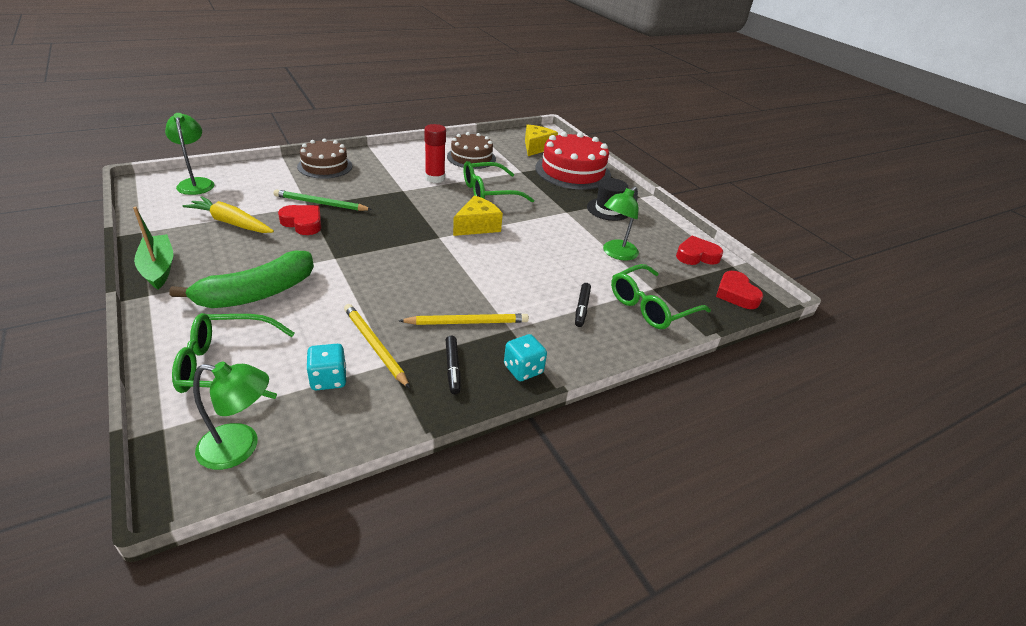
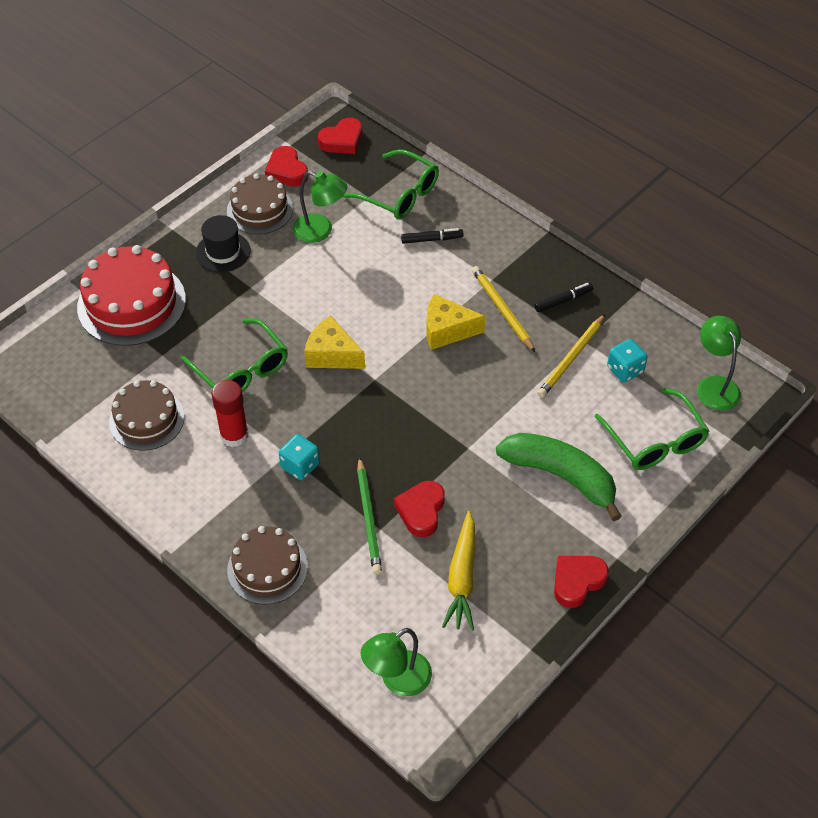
camera: 105 degrees left, 15 degrees up
(158, 268) = (577, 581): green boat -> red heart
(523, 369) = (536, 258): turquoise dice -> turquoise dice (300, 466)
(536, 147) = (69, 359): yellow cheese -> yellow cheese (447, 330)
(651, 233) = (260, 210): none -> brown cake

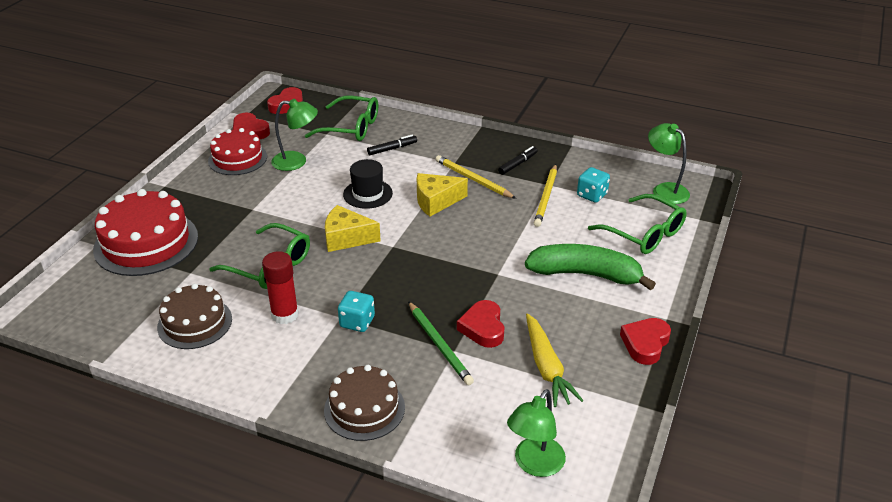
camera: 20 degrees left, 15 degrees down
(223, 252) = (217, 191): black hat -> black hat (367, 194)
(260, 210) = (237, 158): brown cake -> red cake

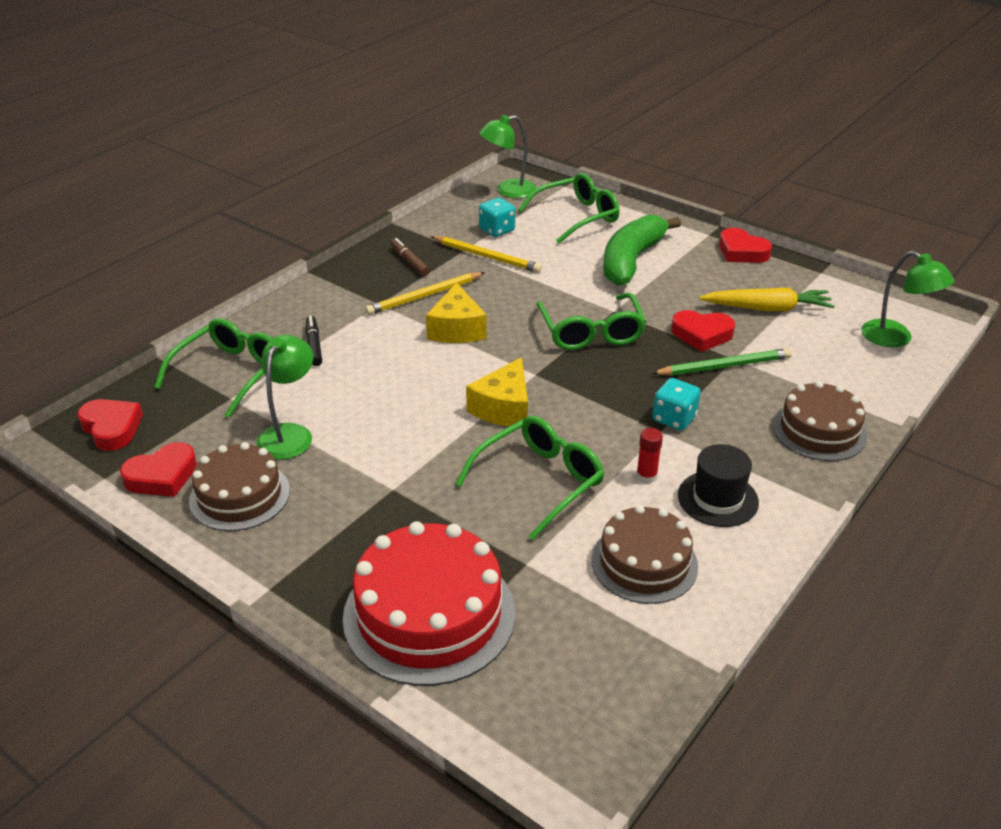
camera: 75 degrees left, 0 degrees up
(237, 158) = (240, 495): red cake -> brown cake
(285, 315) = (646, 476): red glue stick -> red glue stick, size x0.58
(367, 194) = (411, 379): black hat -> black hat (717, 499)
(459, 265) = (591, 332): none -> green glasses
(517, 164) = (409, 262): black marker -> brown marker

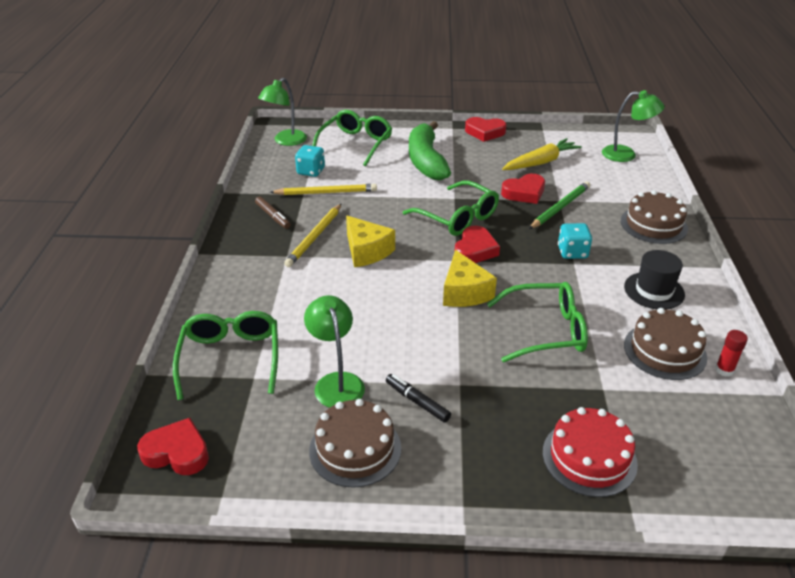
camera: 35 degrees left, 0 degrees up
(162, 476) = (272, 468): red heart -> red heart (475, 250)
(314, 345) = (273, 307): black marker -> black marker (417, 402)
(409, 262) = (273, 216): brown marker -> brown marker turned 150 degrees counterclockwise
(429, 614) = (589, 457): red cake -> red cake, size x0.65
(539, 481) = (545, 330): green glasses -> green glasses turned 75 degrees clockwise
(646, 476) = (601, 296): red glue stick -> red glue stick (724, 370)

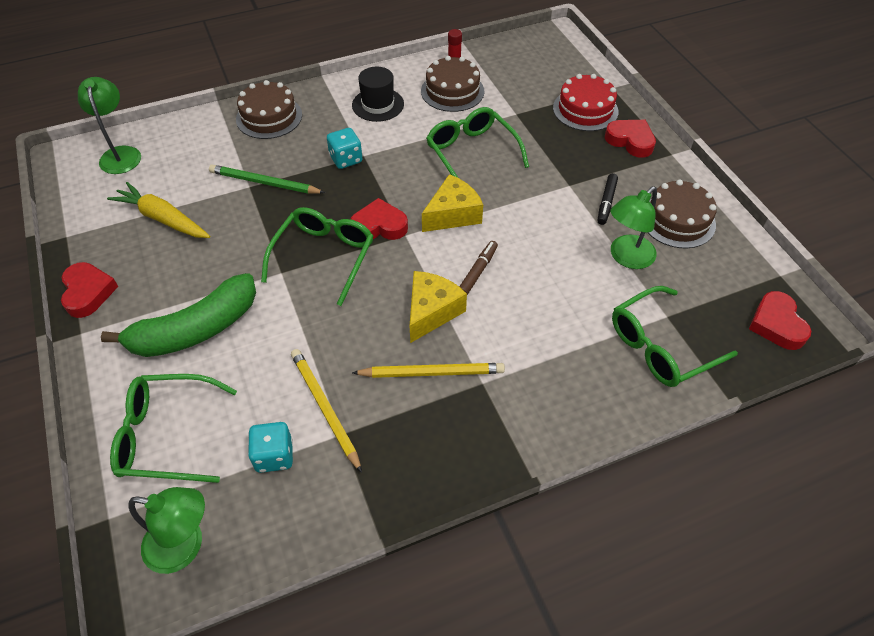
camera: 115 degrees left, 15 degrees up
(273, 216) = (411, 441): brown marker -> brown marker (478, 271)
(524, 193) = (244, 216): red heart -> red heart (630, 141)

